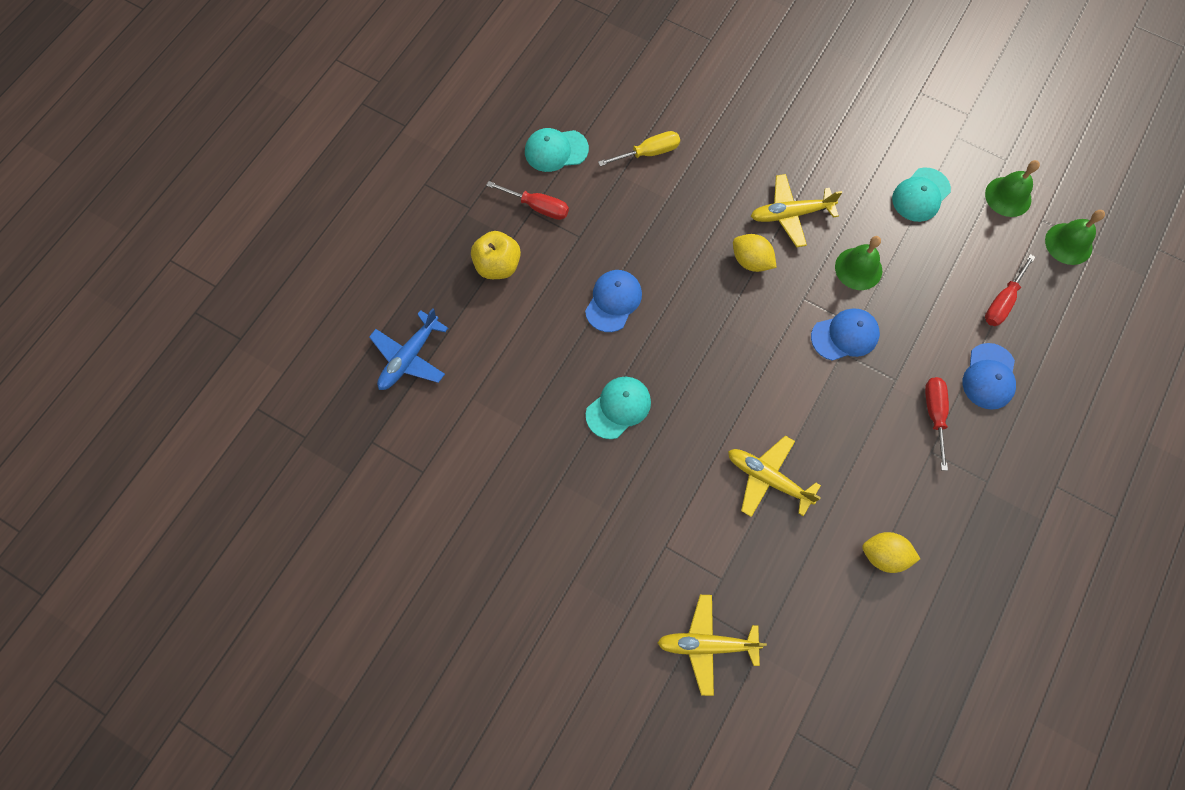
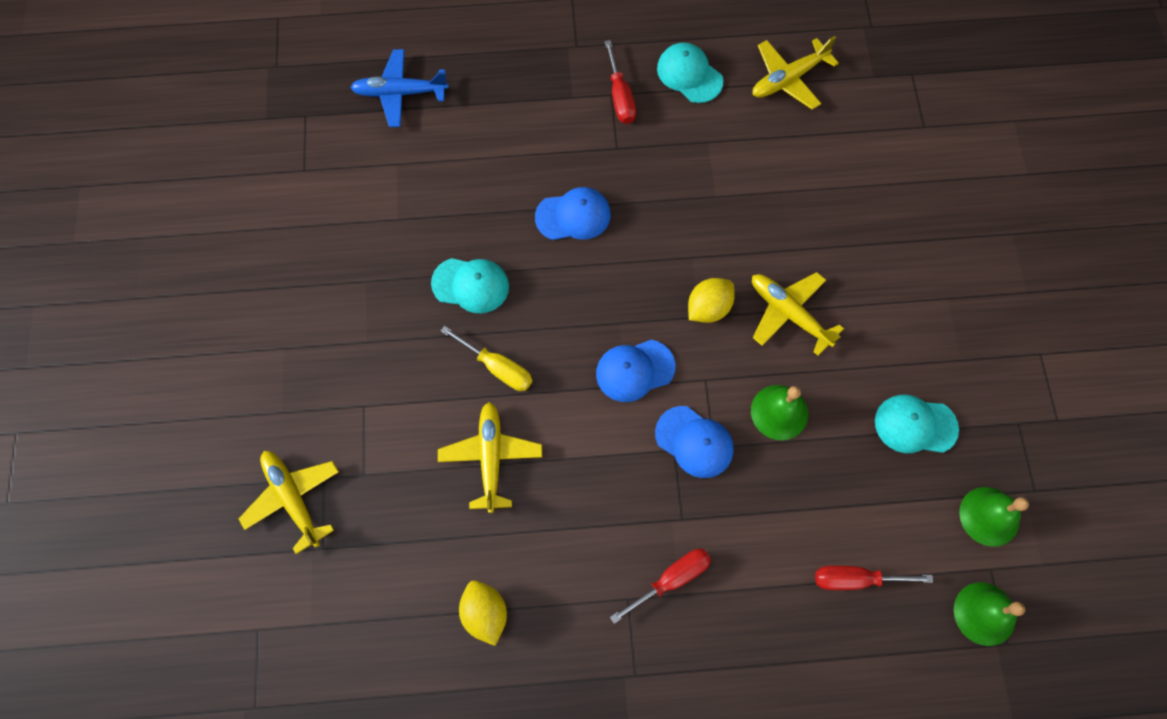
camera: 55 degrees right, 0 degrees up
(498, 265) = (537, 103): yellow apple -> none
(610, 92) = (788, 79): none -> yellow plane
(648, 153) = (751, 150): yellow screwdriver -> yellow screwdriver (497, 367)
(751, 261) = (708, 308): yellow lemon -> yellow lemon turned 45 degrees clockwise
(989, 376) = (756, 612): blue cap -> blue cap (635, 370)

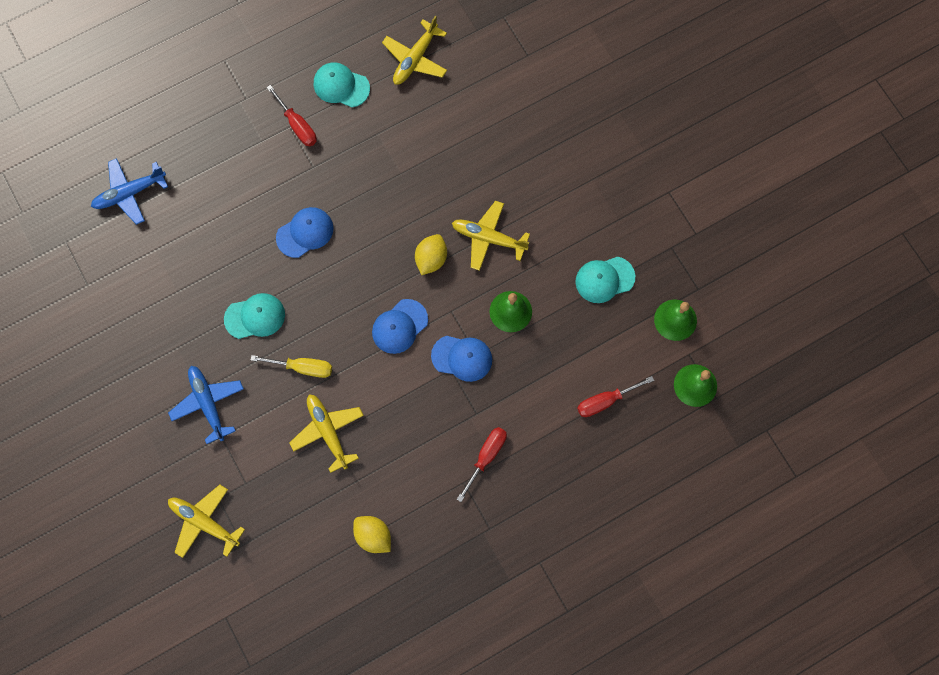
camera: 25 degrees left, 5 degrees up
(368, 360) = (208, 403): none -> blue plane

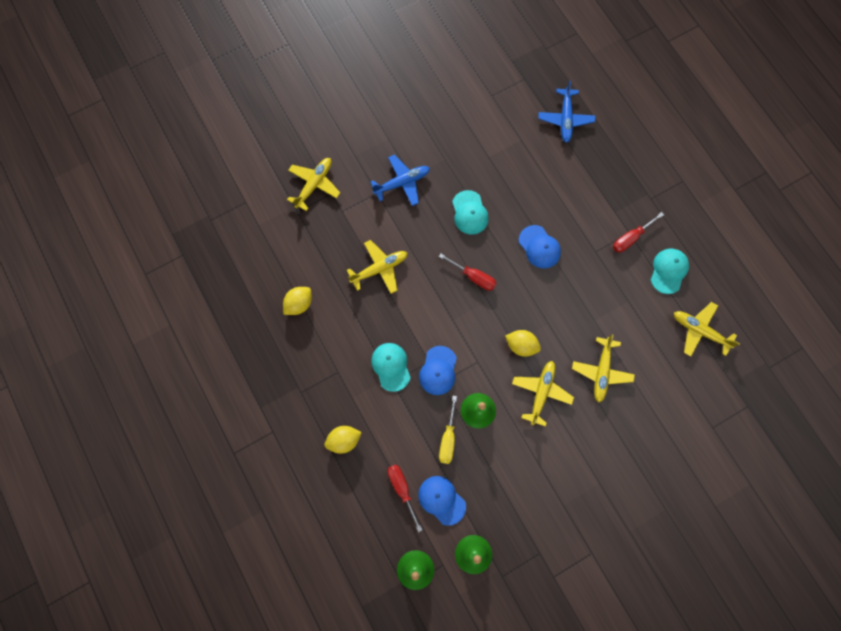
camera: 90 degrees right, 0 degrees up
(129, 193) = (565, 119): blue plane -> blue plane turned 150 degrees counterclockwise
(302, 367) = (430, 248): yellow screwdriver -> yellow screwdriver (448, 438)
(399, 326) = (463, 321): blue cap -> blue cap (441, 500)
(463, 169) = (601, 371): none -> yellow plane
(486, 457) = (357, 389): red screwdriver -> red screwdriver (473, 276)
(548, 472) = (344, 440): none -> yellow lemon
(604, 279) = (508, 491): turquoise cap -> turquoise cap (391, 366)

